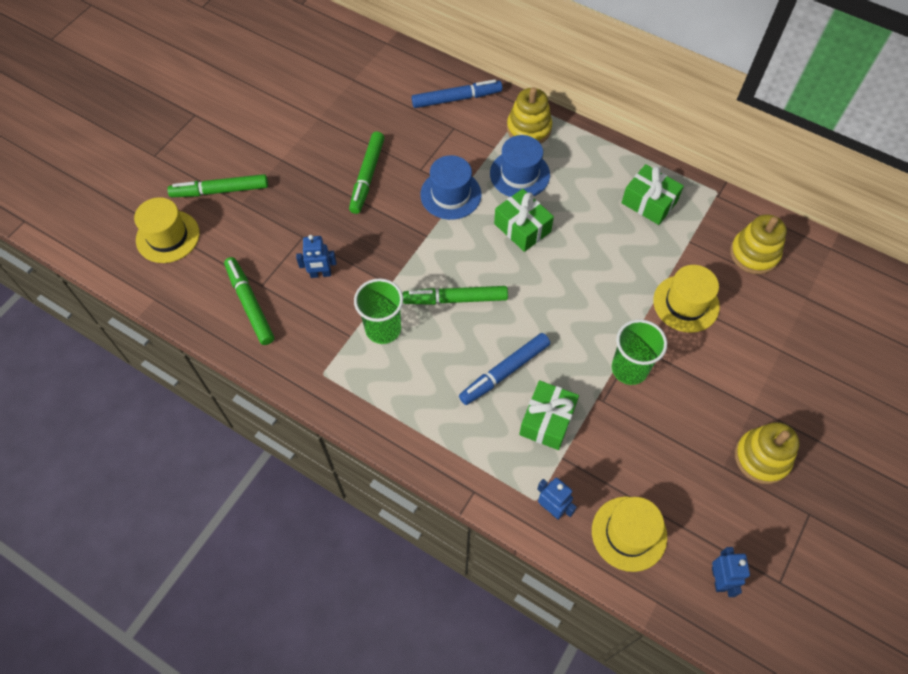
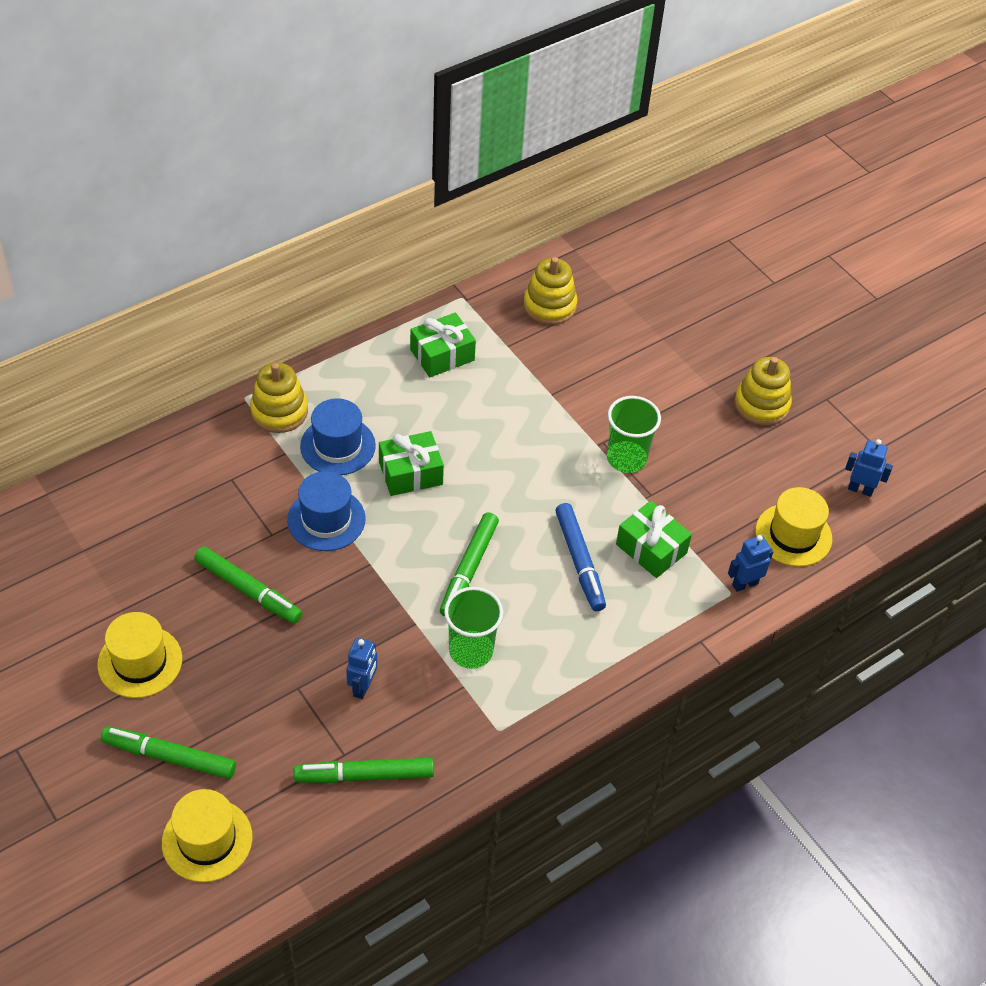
camera: 70 degrees left, 10 degrees down
(220, 191) = (169, 757): green marker -> green marker turned 90 degrees clockwise
(456, 99) = (189, 459): blue marker -> none
(686, 303) = (577, 382): yellow hat -> yellow hat (140, 661)

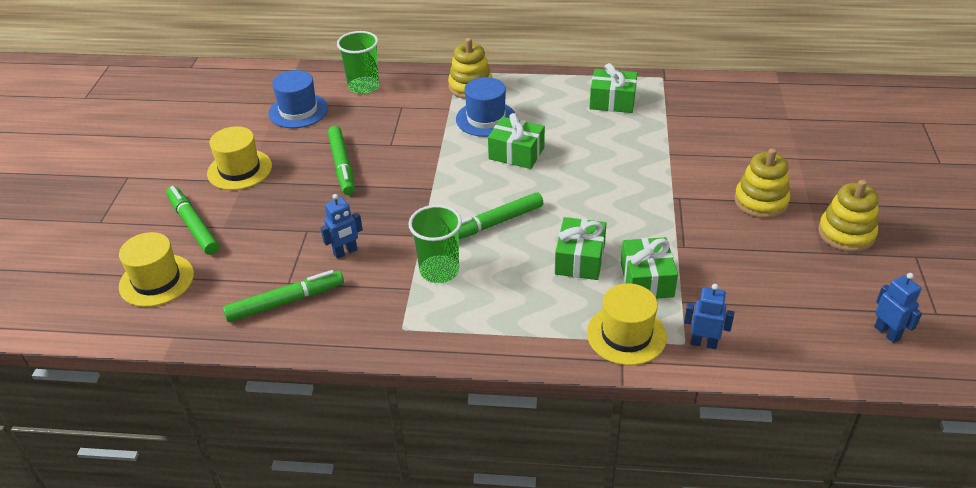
camera: 45 degrees right, 10 degrees down
(326, 519) = (433, 152): blue hat -> blue hat (298, 111)
(364, 775) = (285, 302): green marker -> green marker turned 120 degrees clockwise
(549, 306) = (724, 105): yellow stacking toy -> yellow stacking toy (761, 201)
(579, 561) = (580, 259): blue marker -> green gift
(626, 458) = (688, 215): green cup -> green cup (363, 87)
(793, 535) = (785, 332): yellow hat -> yellow hat (626, 335)

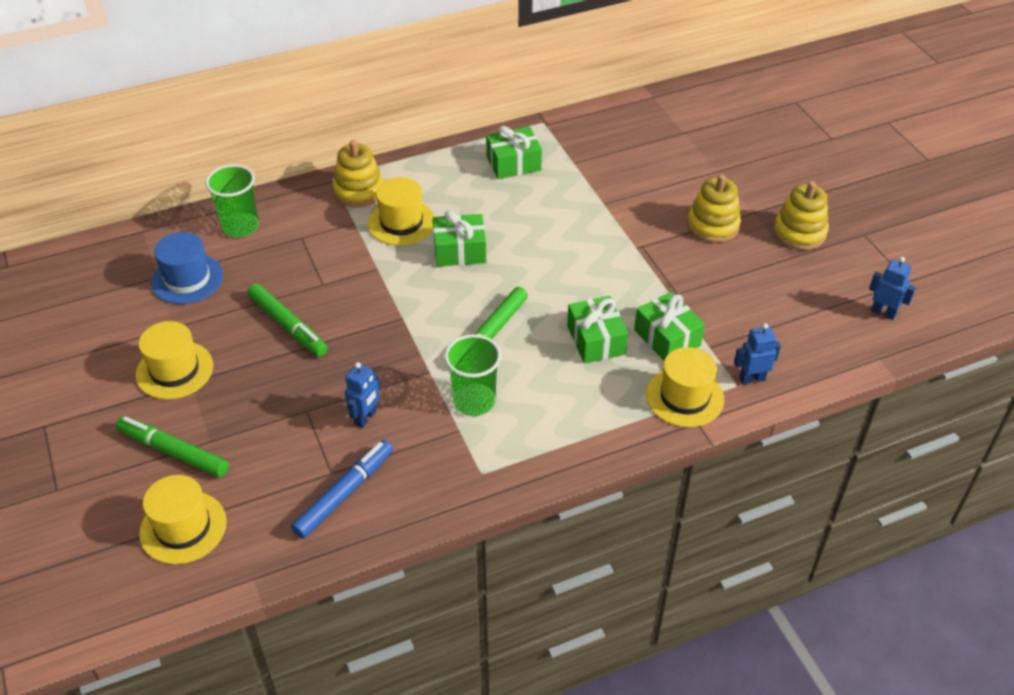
camera: 30 degrees left, 5 degrees up
(285, 302) = (344, 493): green marker -> blue marker
(486, 119) = (401, 222): blue hat -> yellow hat

